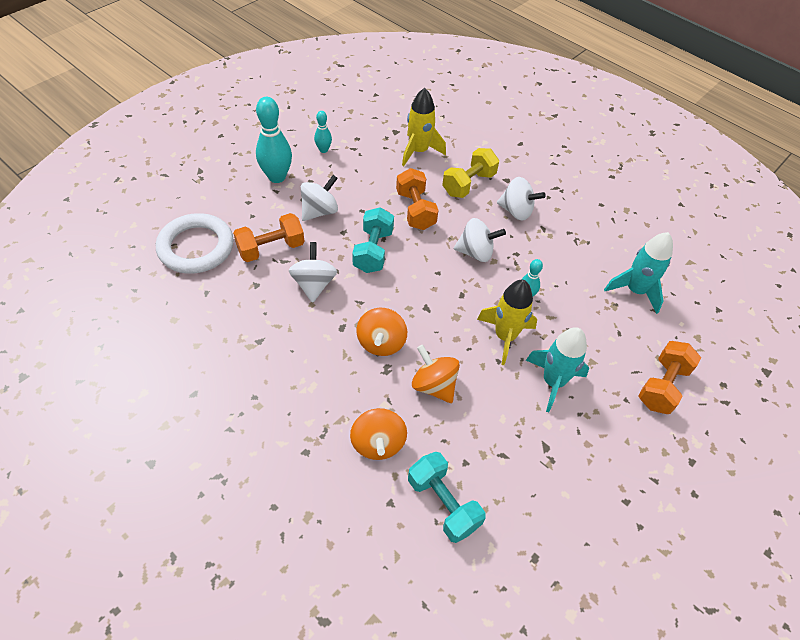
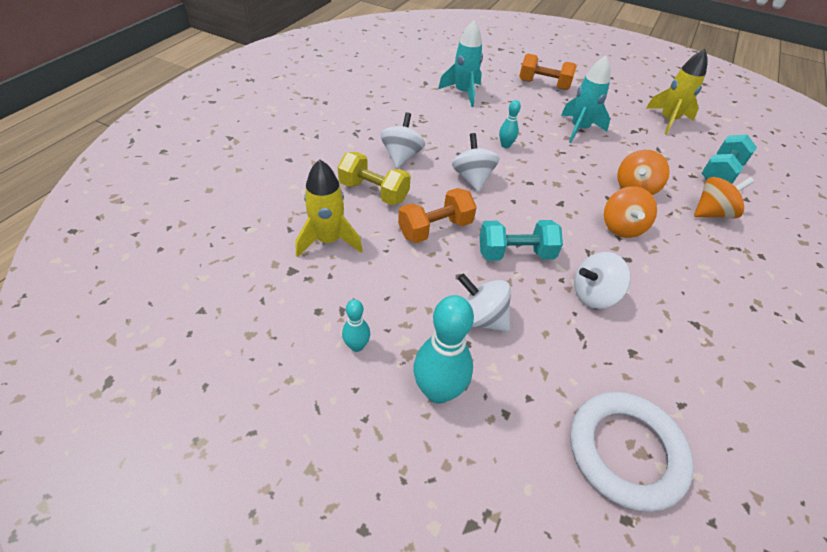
camera: 105 degrees left, 5 degrees down
(271, 248) = (571, 354): orange dumbbell -> none
(381, 343) = (621, 227): orange spinning top -> orange spinning top turned 105 degrees clockwise
(505, 336) = (556, 154): yellow rocket -> yellow rocket (668, 120)

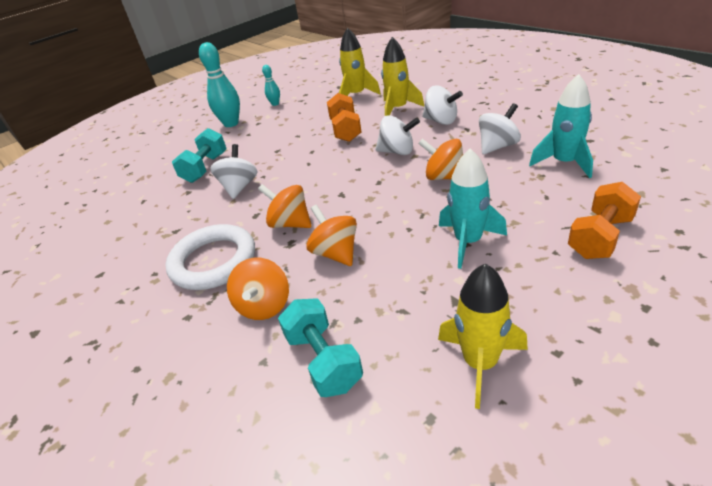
camera: 120 degrees right, 10 degrees down
(374, 192) = (398, 109): yellow dumbbell -> yellow rocket
(481, 318) = (260, 140): white spinning top -> white spinning top (497, 146)
(505, 145) = (444, 177): turquoise bowling pin -> orange spinning top
(515, 253) = (300, 160): turquoise dumbbell -> turquoise dumbbell (205, 168)
(626, 451) = (147, 172): white ring -> white ring (213, 261)

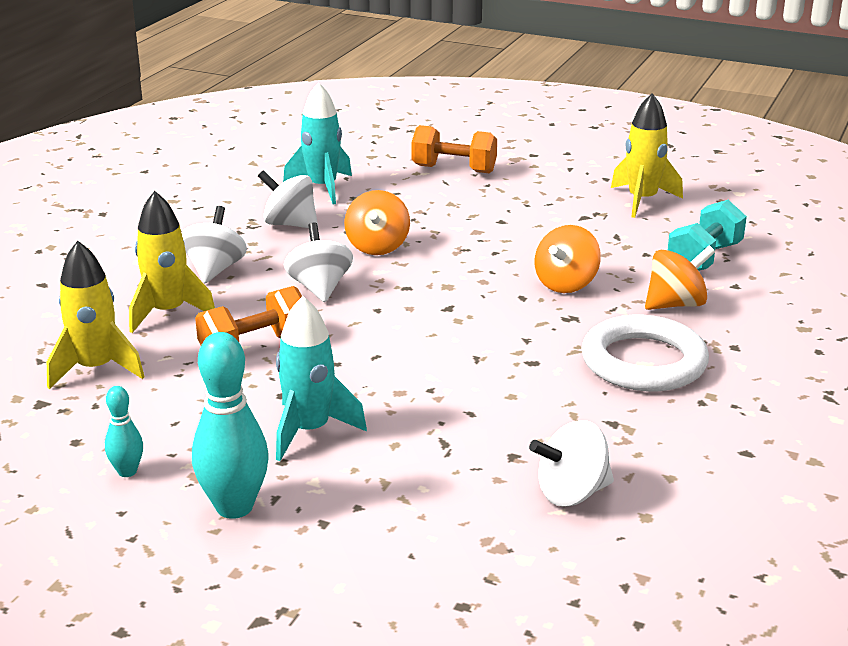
camera: 120 degrees left, 10 degrees down
(205, 168) = (431, 467): turquoise dumbbell -> none
(239, 187) = (472, 402): white spinning top -> white spinning top (571, 493)
(290, 223) = (533, 328): orange spinning top -> none
(468, 242) = (498, 220): turquoise rocket -> turquoise rocket (310, 431)

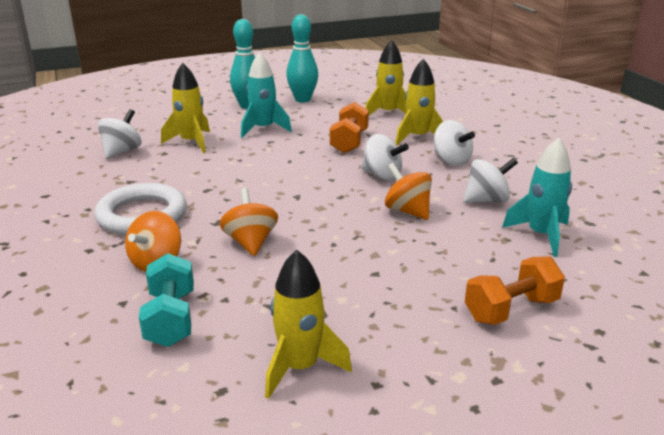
camera: 135 degrees right, 0 degrees up
(127, 471) = (302, 99): turquoise bowling pin -> turquoise bowling pin, size x1.92
(449, 457) = (191, 142): none -> yellow rocket

